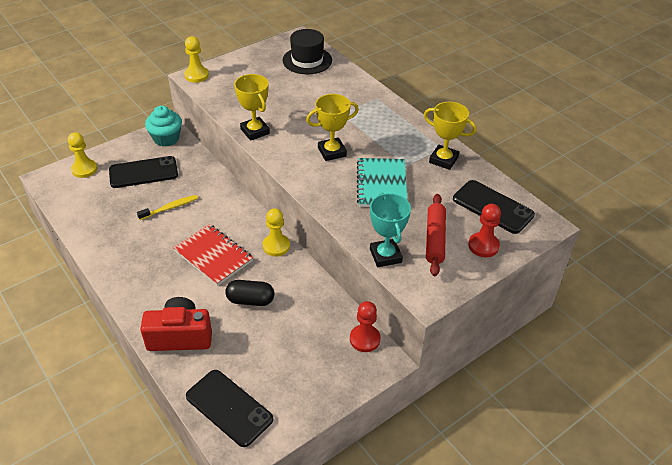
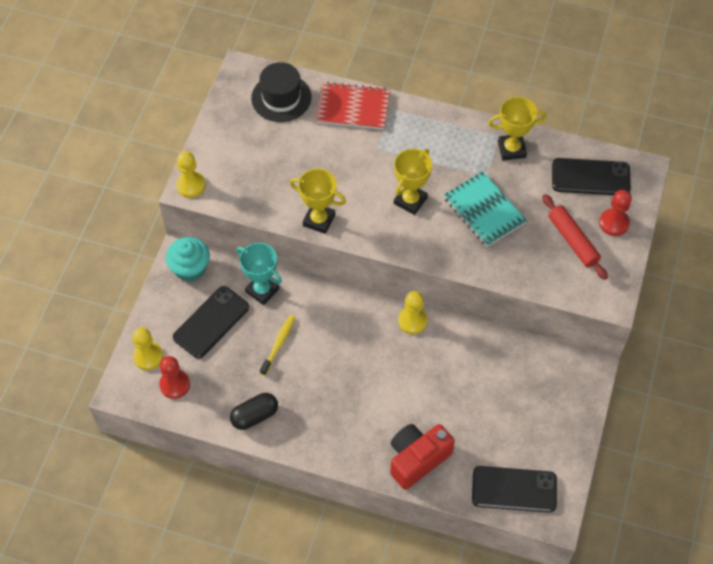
camera: 35 degrees left, 15 degrees up
(213, 256) = (368, 367): red notebook -> red notebook (352, 107)
(250, 300) = (441, 387): black capsule -> black capsule (254, 416)
(365, 339) = (561, 361): red pawn -> red pawn (175, 384)
(385, 256) = (549, 283): turquoise trophy -> turquoise trophy (262, 290)

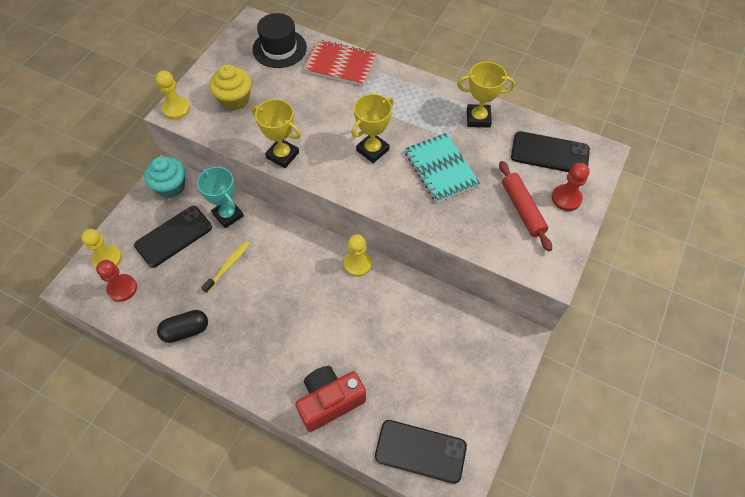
camera: 10 degrees right, 0 degrees up
(250, 165) = (234, 99): none -> yellow cupcake

